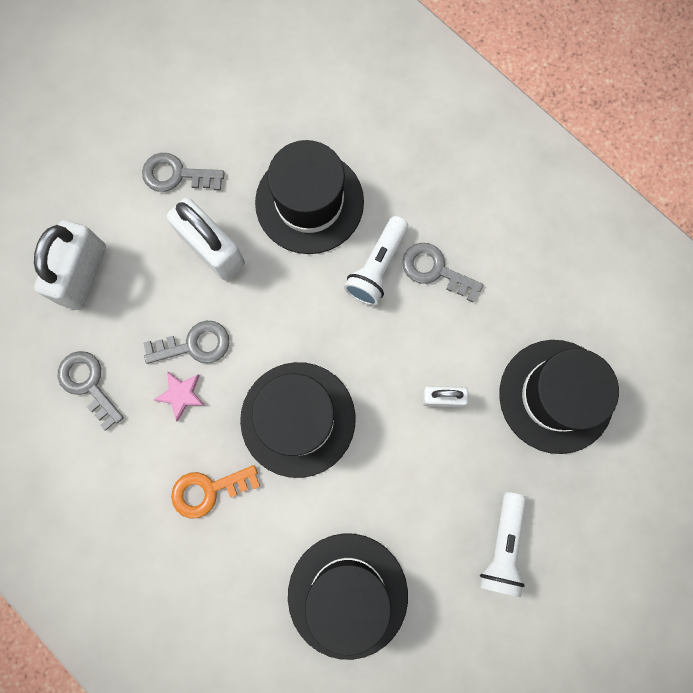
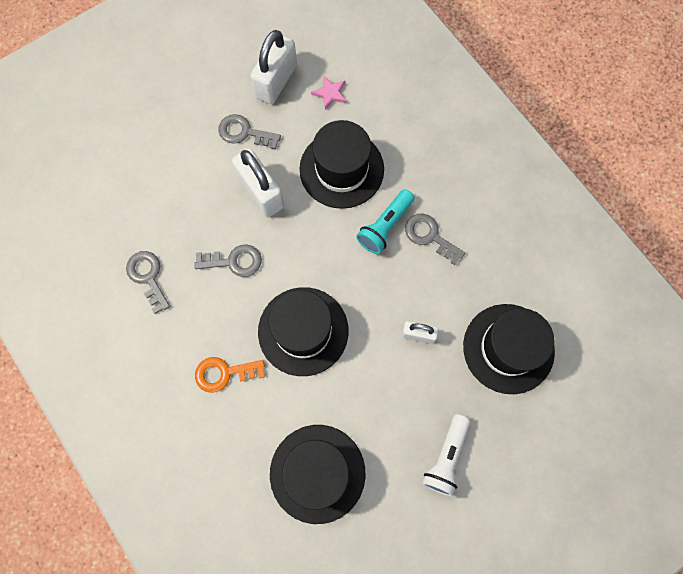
camera: 10 degrees right, 5 degrees down
(83, 274) = (159, 194): white padlock -> white padlock (276, 81)
(181, 394) = (217, 297): pink star -> pink star (330, 93)
(377, 267) = (385, 226): white flashlight -> turquoise flashlight

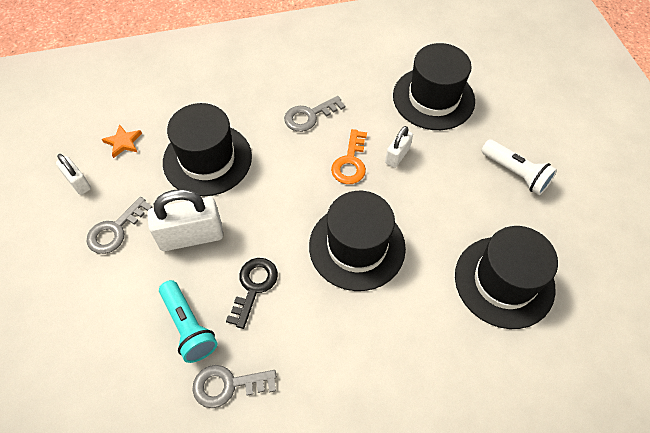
camera: 70 degrees left, 15 degrees down
(224, 373) = (373, 337): orange key -> orange key (350, 162)
(234, 261) = (254, 287): grey key -> black key
(276, 81) = (78, 182): white padlock -> white padlock, size x0.55
(330, 93) = (123, 142): pink star -> orange star
(385, 226) = (283, 145): turquoise flashlight -> turquoise flashlight (188, 326)

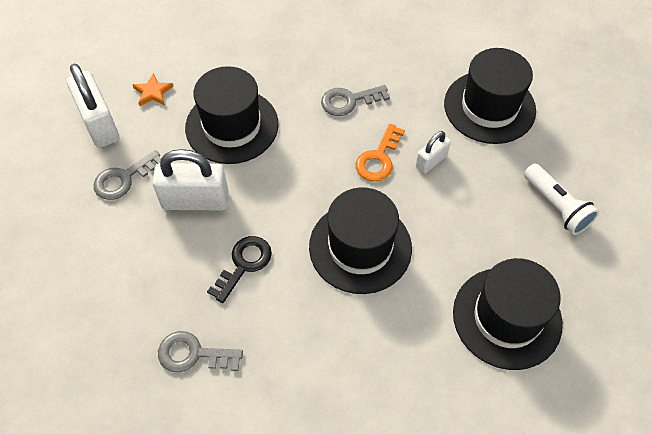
camera: 15 degrees right, 0 degrees up
(78, 182) = (99, 124): white padlock -> white padlock, size x1.81
(188, 326) = (170, 289): turquoise flashlight -> none

